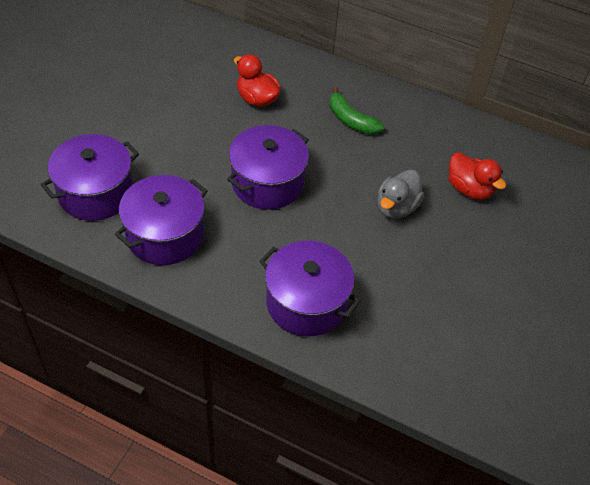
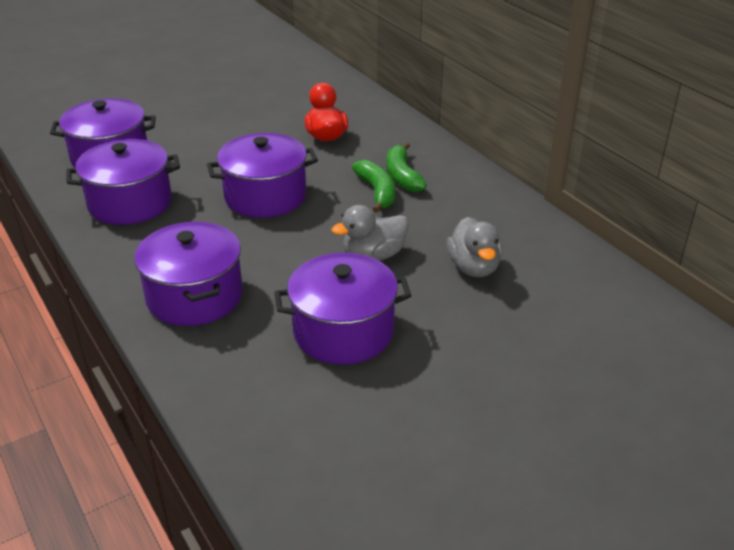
camera: 35 degrees right, 15 degrees down
(347, 144) = (377, 192): none -> green banana
(434, 284) = (343, 331): none -> purple pot
(469, 189) = (473, 267): red duck -> grey duck

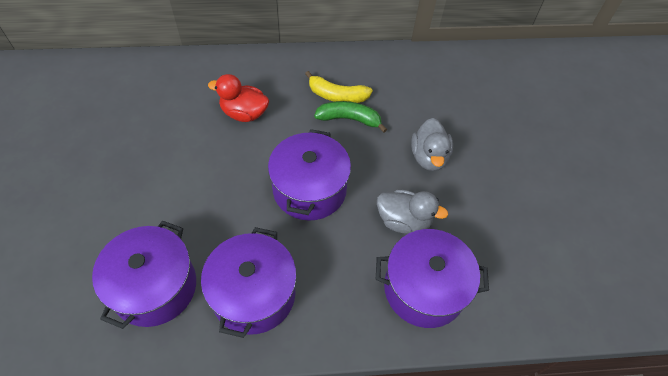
camera: 65 degrees left, 20 degrees up
(343, 331) = (506, 211): purple pot -> none
(402, 176) = (337, 96): green banana -> yellow banana
(473, 267) = (469, 112): grey duck -> grey duck (403, 221)

